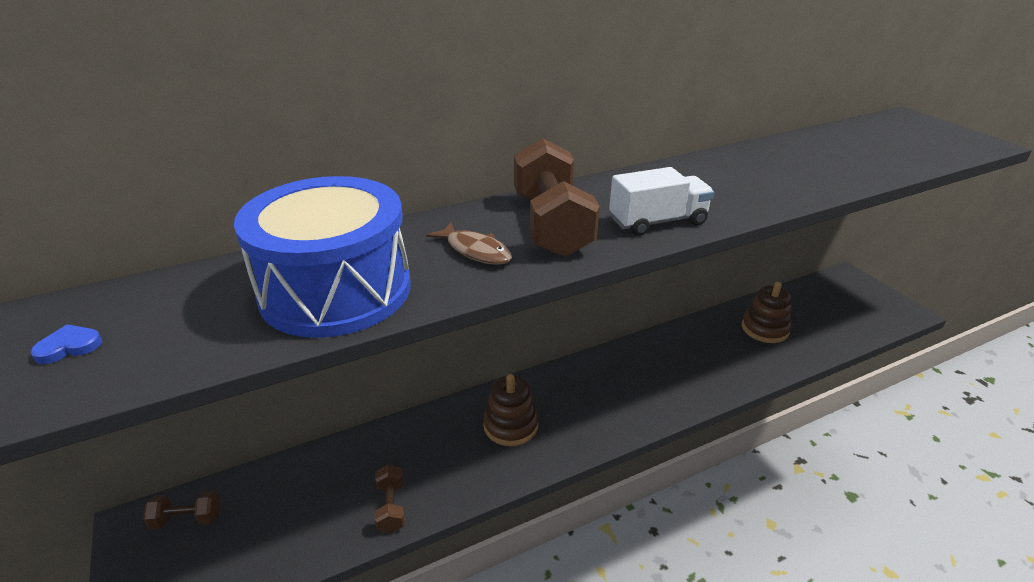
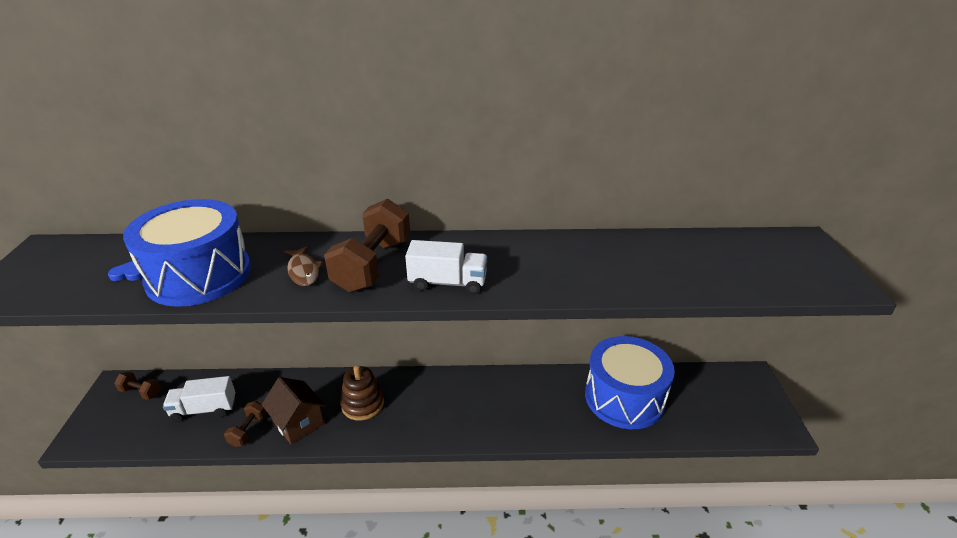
camera: 25 degrees right, 0 degrees up
(69, 347) = (50, 270): blue heart -> blue heart (129, 274)
(306, 505) = (204, 409): none -> white truck
(450, 474) = (298, 423): none -> brown house
(765, 329) = (624, 397): brown stacking toy -> blue drum

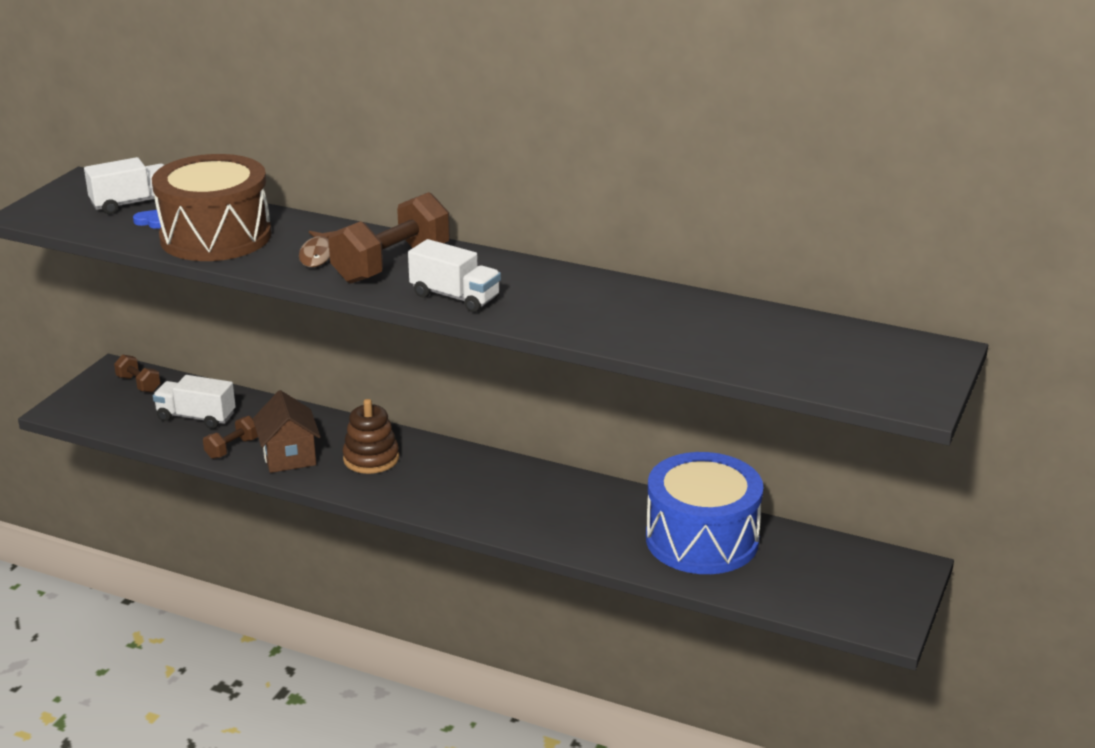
camera: 25 degrees right, 5 degrees down
(100, 260) = (132, 203): none -> white truck
(199, 275) = (216, 237): blue drum -> brown drum

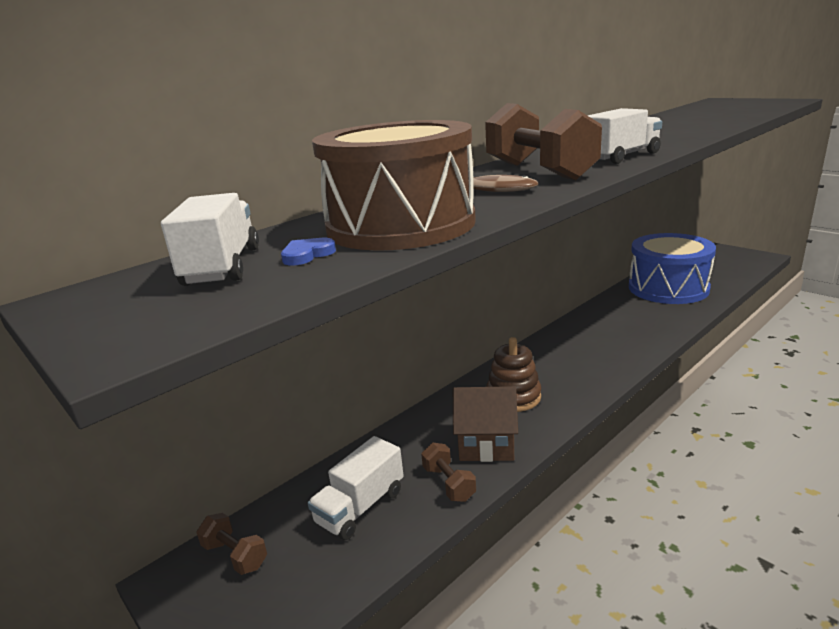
camera: 65 degrees left, 5 degrees down
(138, 384) = (235, 555): brown dumbbell -> brown dumbbell turned 60 degrees clockwise

